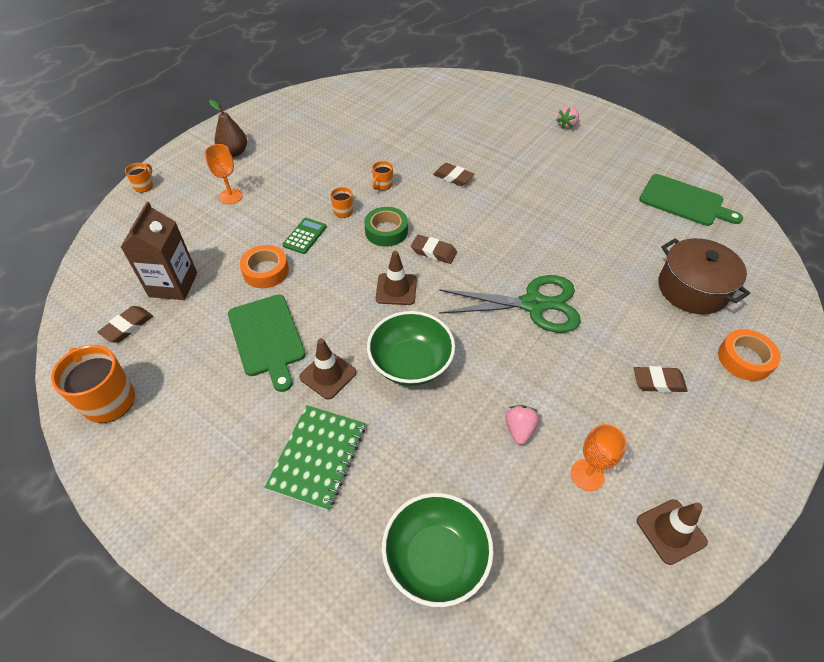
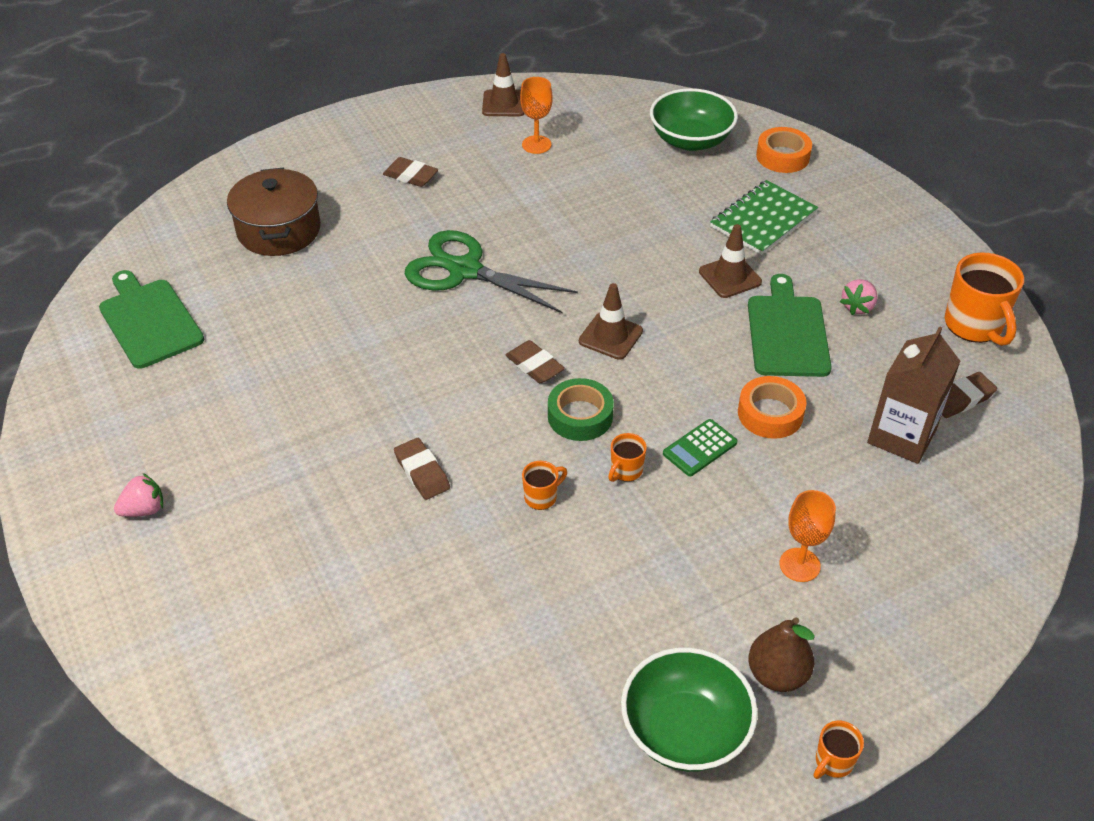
camera: 155 degrees left, 5 degrees down
(144, 186) = (956, 647): orange mug -> orange mug (833, 762)
(411, 363) = (637, 260): green bowl -> green bowl (685, 730)
(519, 429) = (568, 184): pink strawberry -> pink strawberry (858, 307)
(744, 359) = (311, 166): orange tape -> orange tape (782, 156)

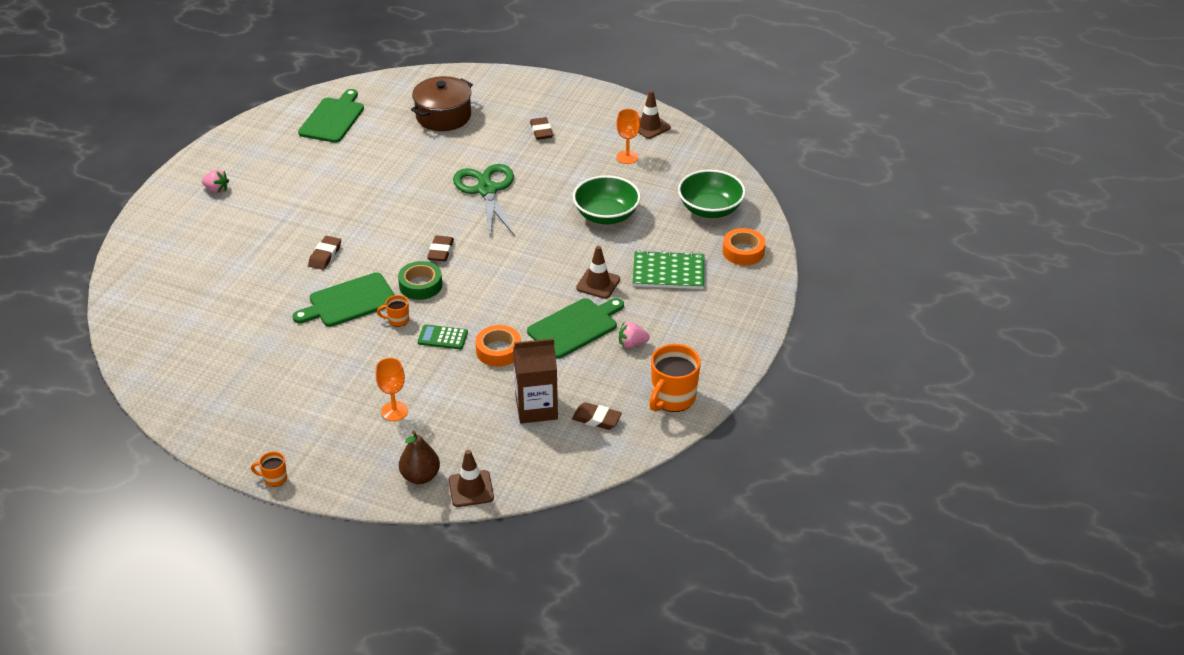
camera: 50 degrees right, 5 degrees down
(541, 497) = (349, 301): orange mug -> green cutting board
(610, 336) = (494, 265): brown traffic cone -> brown traffic cone (471, 489)
(685, 730) = (248, 420): green bowl -> green bowl (606, 215)
(777, 675) = (311, 435): brown pear -> brown pear (420, 476)

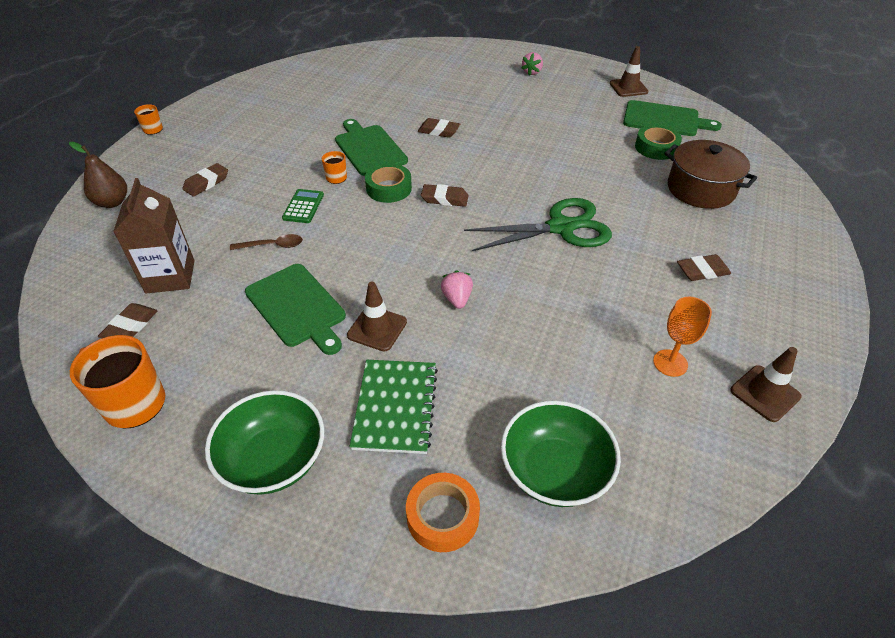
camera: 90 degrees right, 5 degrees up
(379, 129) = (656, 147): none -> green tape
(394, 411) = (206, 183): orange goblet -> brown eraser
(471, 489) = (77, 234): brown traffic cone -> brown traffic cone (628, 88)
(498, 350) = (272, 246): orange tape -> brown spoon
(606, 215) = (523, 337): green bowl -> green bowl (274, 460)
(632, 344) = (251, 362): pink strawberry -> pink strawberry (457, 299)

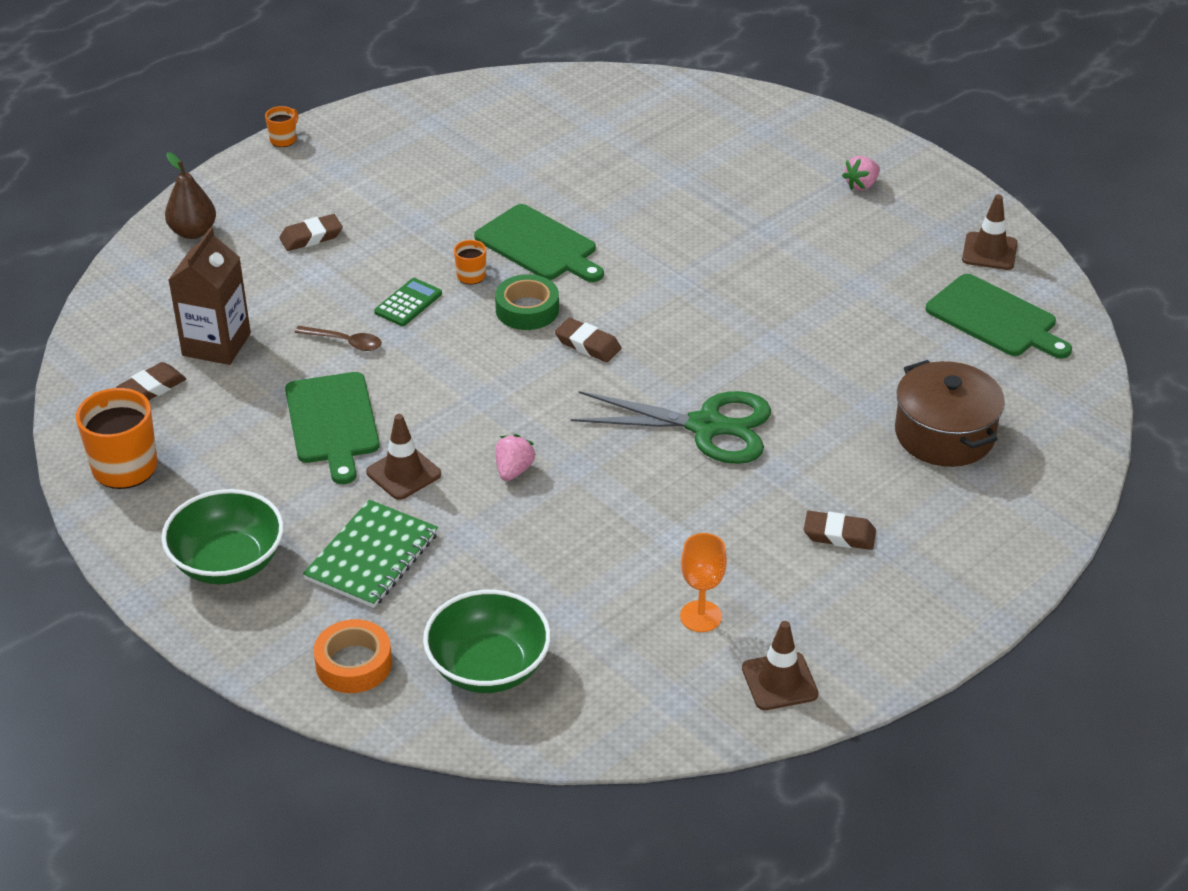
camera: 25 degrees right, 5 degrees down
(369, 148) = (539, 245): green cutting board -> green cutting board turned 135 degrees clockwise
(438, 131) = (650, 245): brown eraser -> none
(656, 147) = (939, 357): green tape -> none

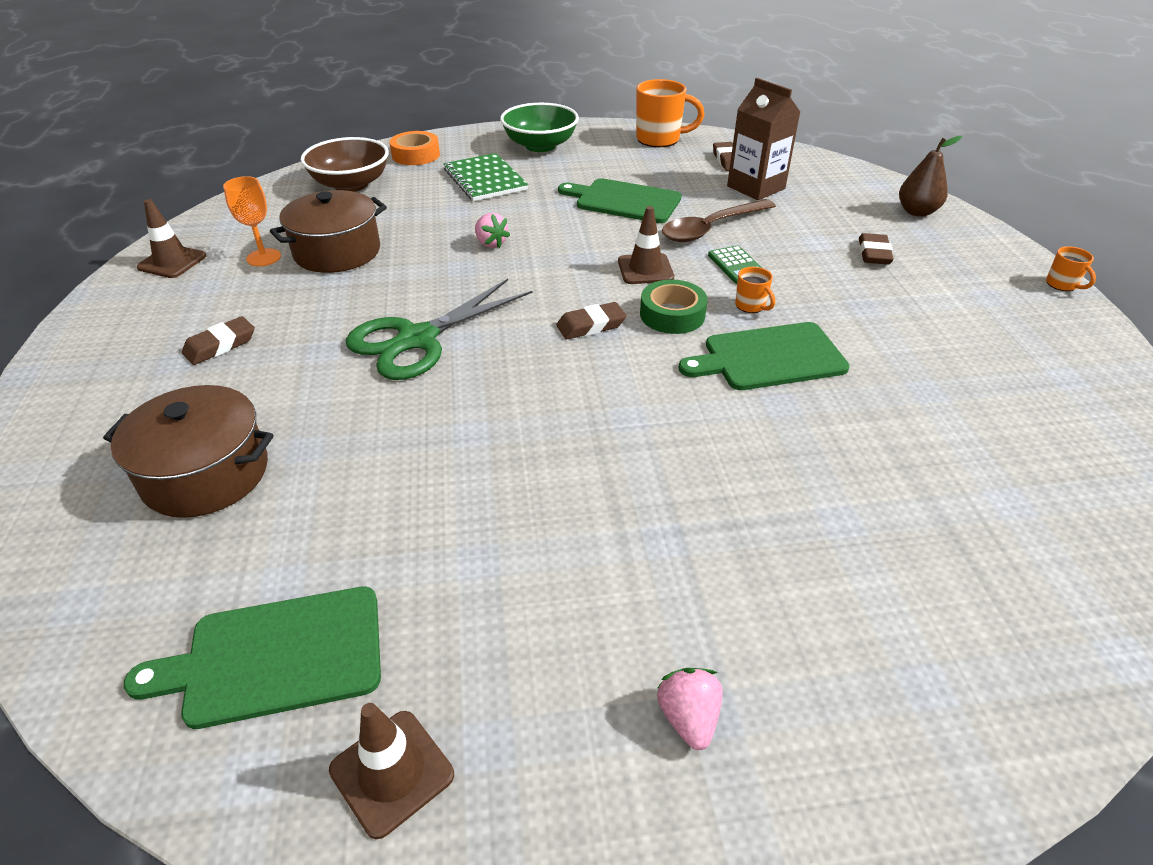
camera: 125 degrees right, 0 degrees up
(345, 342) = (711, 228): brown spoon -> brown spoon, size x1.80
(403, 473) = (542, 208): brown traffic cone -> brown traffic cone (645, 269)
(488, 667) = (351, 184): green bowl -> brown bowl
(636, 569) = (337, 252): none -> brown pot

